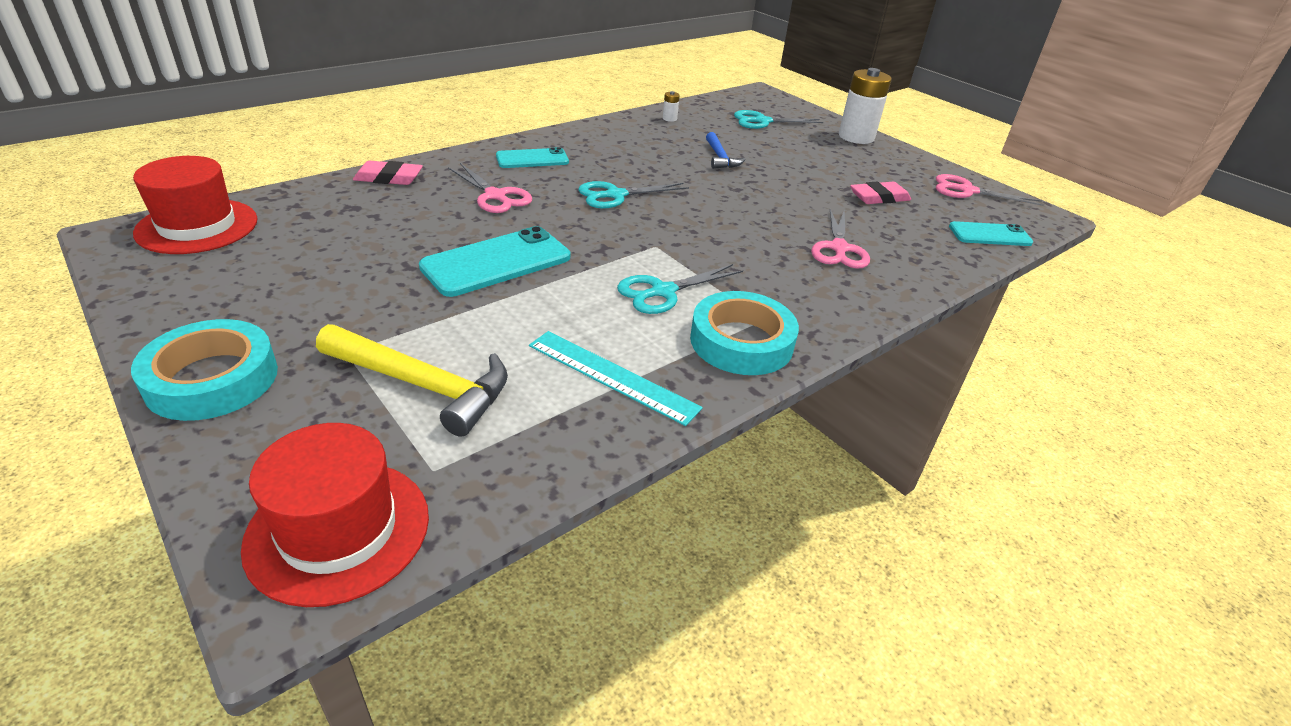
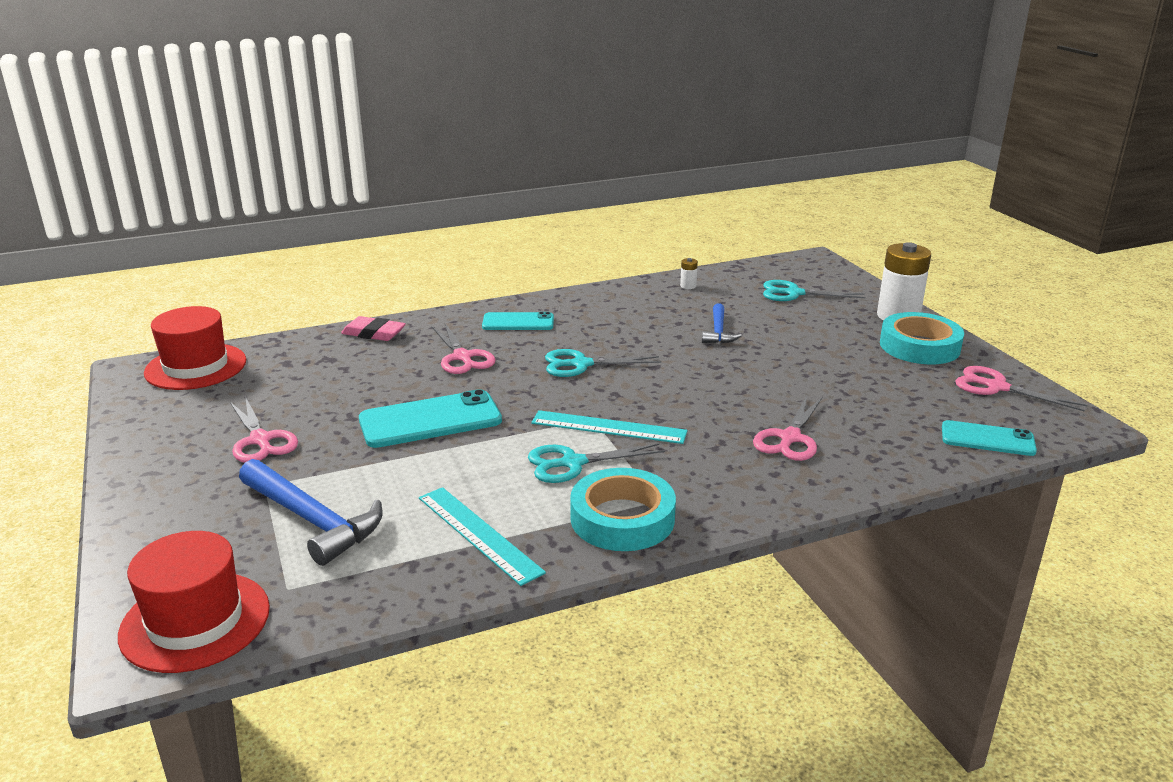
camera: 20 degrees right, 10 degrees down
(212, 379) = (155, 494): turquoise tape -> turquoise tape (919, 346)
(316, 301) = (260, 440): none -> pink scissors
(422, 385) = (312, 520): yellow hammer -> blue hammer
(676, 253) = (608, 427): none -> turquoise ruler
(879, 197) = (877, 387): pink eraser -> none

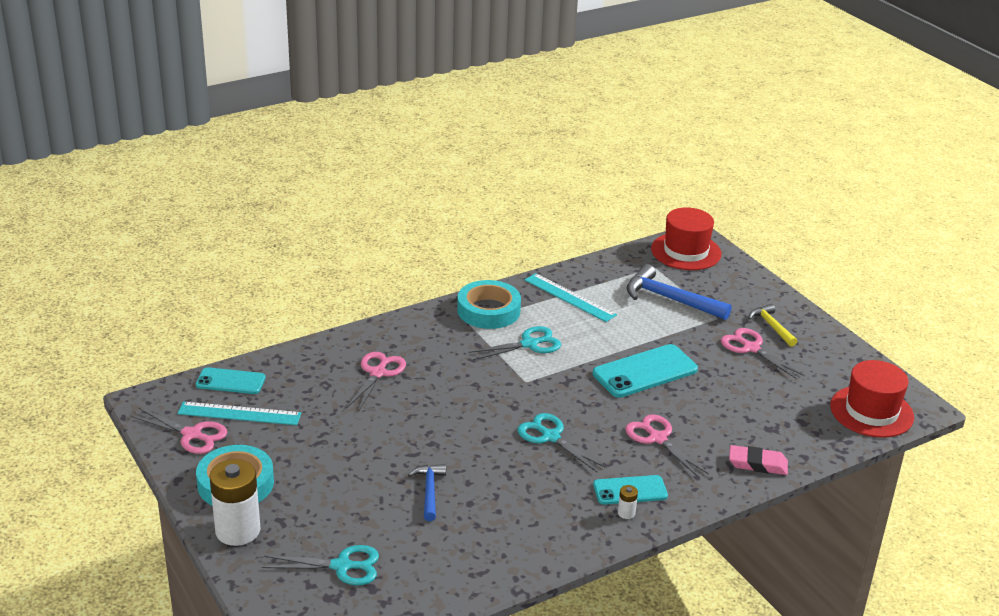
camera: 170 degrees right, 5 degrees up
(197, 467) = (772, 326): none -> yellow hammer
(581, 364) = (550, 437): turquoise scissors -> turquoise scissors turned 120 degrees counterclockwise
(608, 427) = (511, 374): turquoise ruler -> turquoise ruler (239, 413)
(688, 286) = (464, 572): white battery -> white battery (626, 513)

